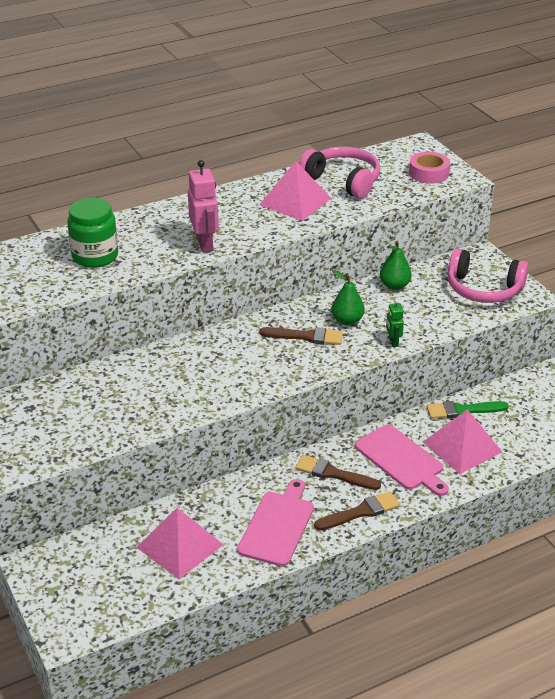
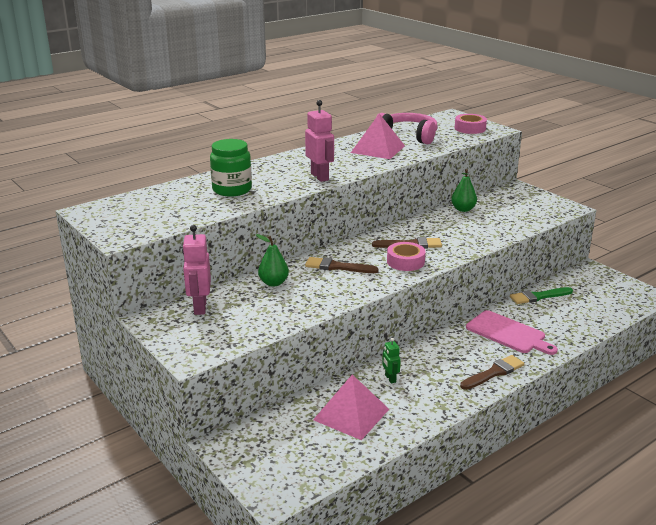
camera: 10 degrees left, 10 degrees down
(34, 403) = (199, 307): none -> pink robot
(277, 525) = (429, 390): pink cutting board -> none
(288, 362) = (405, 261): none -> pink tape
(333, 473) = (458, 348): brown brush -> brown brush (337, 267)
(347, 321) = (438, 232): green pear -> green pear (273, 283)
(393, 342) = (482, 242): green robot -> green robot (390, 378)
(462, 446) = (551, 320): pink pyramid -> none
(483, 289) = (531, 206): pink headphones -> none

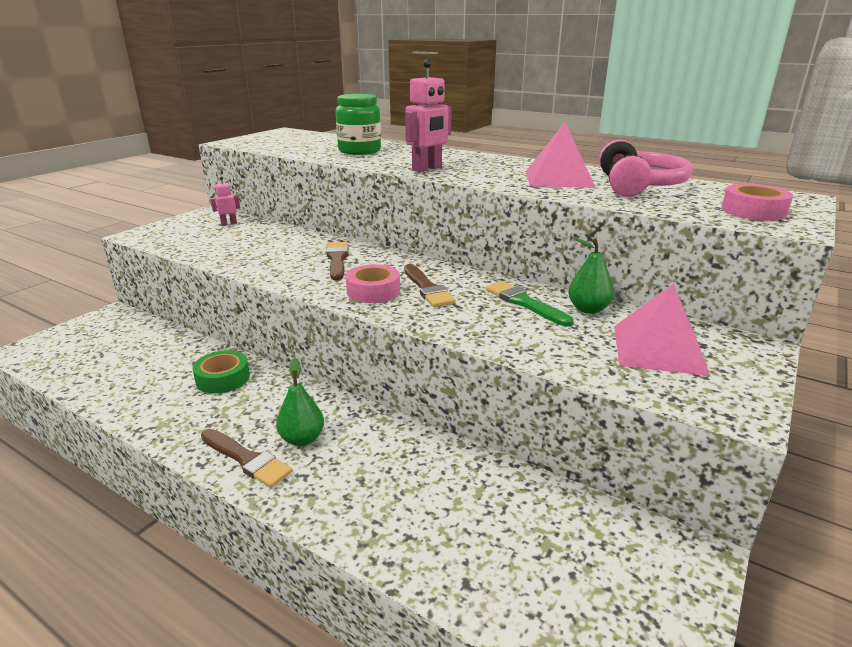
camera: 70 degrees right, 0 degrees up
(199, 307) = (229, 223): pink robot -> pink robot, size x0.54
(273, 283) = (286, 240): green pear -> green pear (302, 439)
(351, 414) = (150, 366): pink pyramid -> pink pyramid (658, 349)
(390, 378) = (223, 378): green robot -> green tape
(508, 333) = (365, 462): pink cutting board -> none
(538, 296) = (510, 485): green brush -> green brush (524, 303)

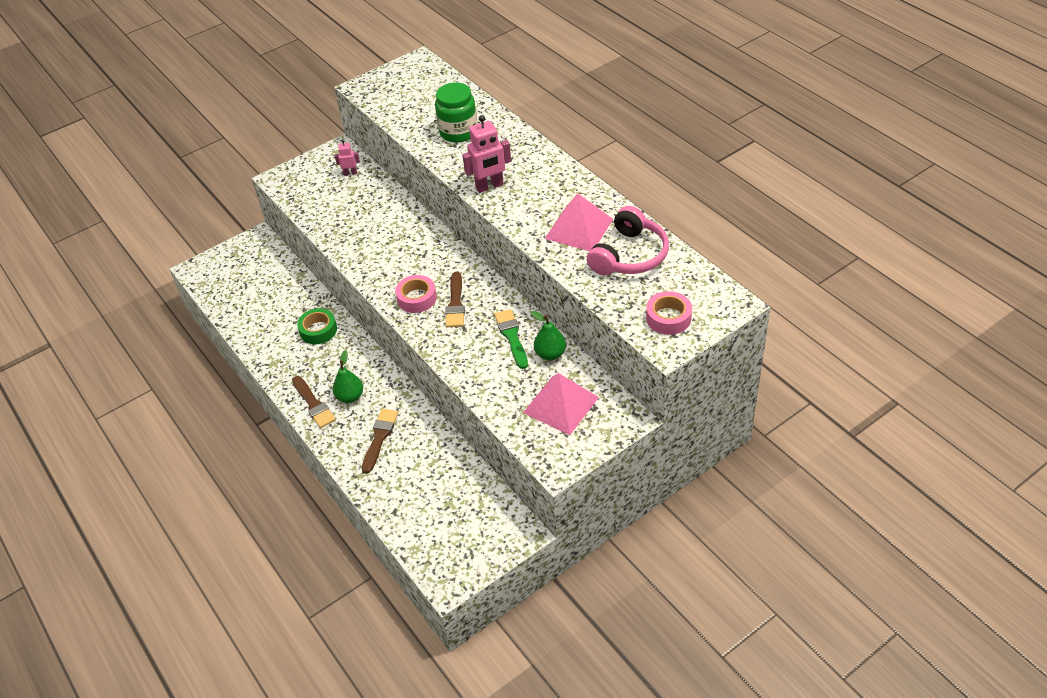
camera: 25 degrees right, 20 degrees up
(337, 259) = (411, 249): brown brush -> brown brush (379, 437)

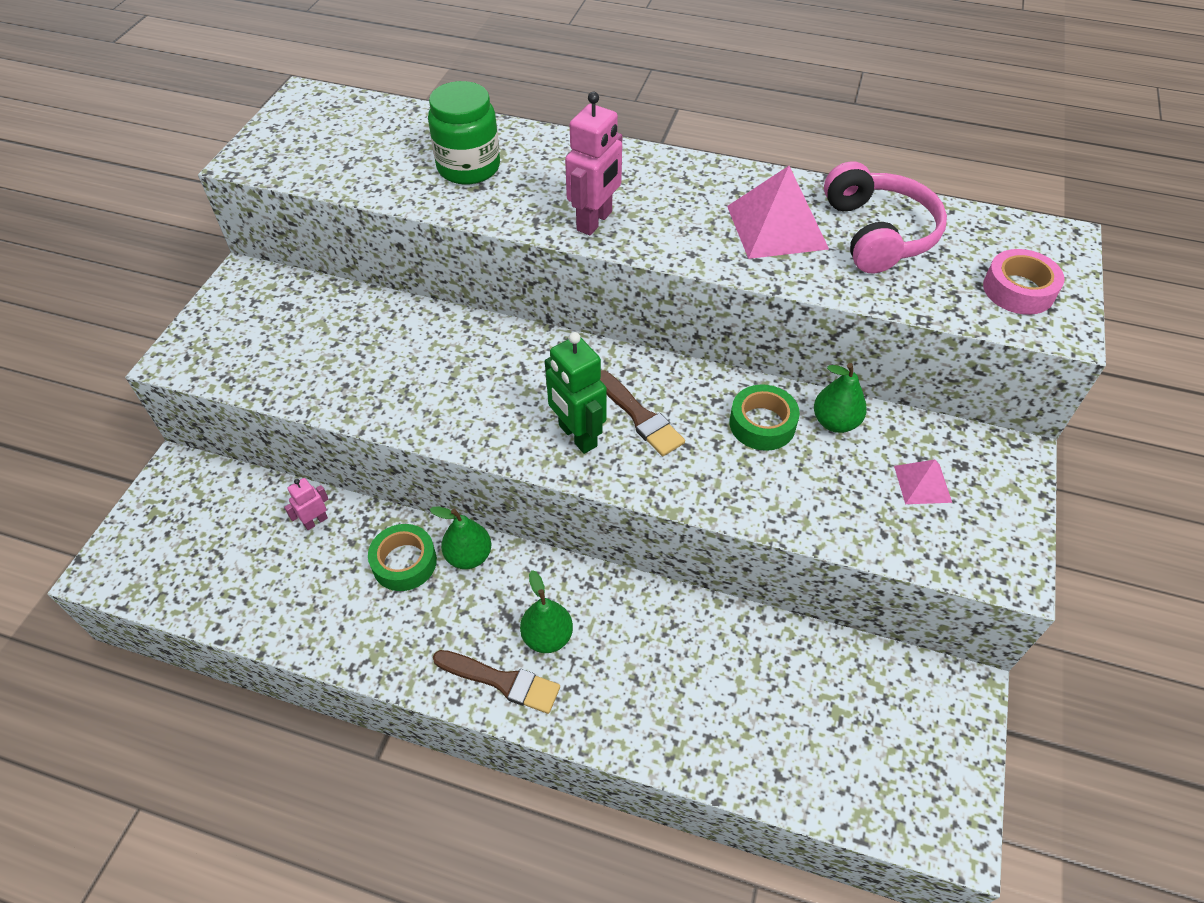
camera: 40 degrees left, 5 degrees up
(348, 342) = (468, 556): none -> green pear
(350, 173) = (295, 303): pink robot -> pink robot (315, 521)
(379, 437) = (649, 673): brown brush -> none
(417, 298) = (577, 436): pink tape -> green robot
(512, 336) = (762, 424): green brush -> green tape
(560, 405) = (922, 484): pink pyramid -> pink pyramid, size x0.53

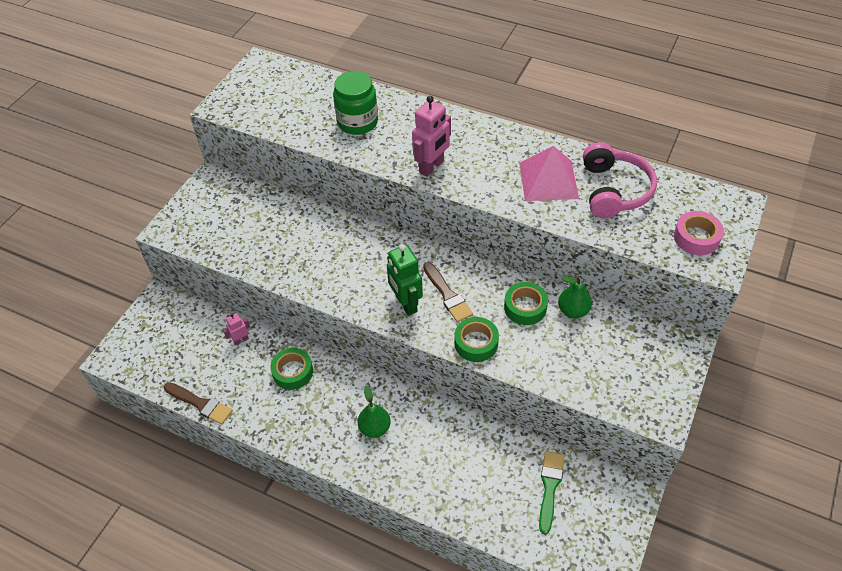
camera: 10 degrees right, 0 degrees up
(468, 556) = (333, 372): green pear -> none
(502, 681) = (343, 452): brown brush -> brown brush (200, 404)
(698, 485) = (476, 343): none -> green tape
(837, 699) = (550, 487): none -> green brush
(922, 484) = (620, 356): pink pyramid -> none

